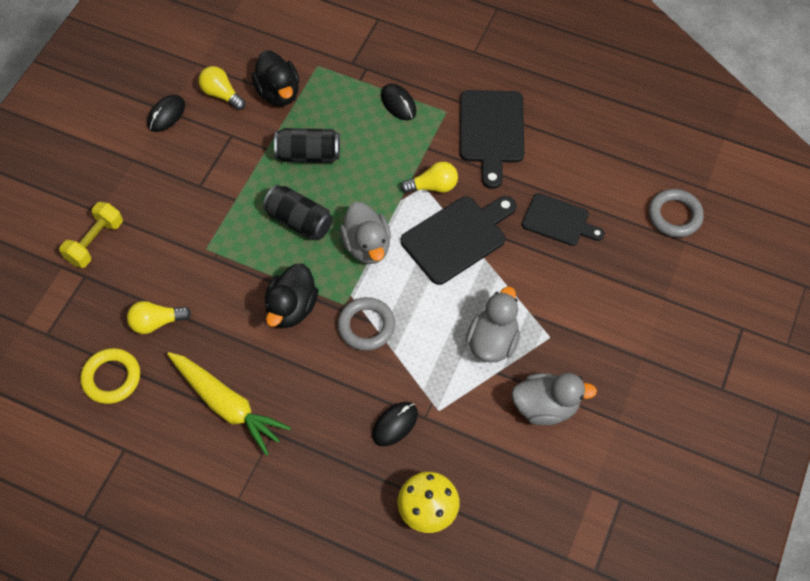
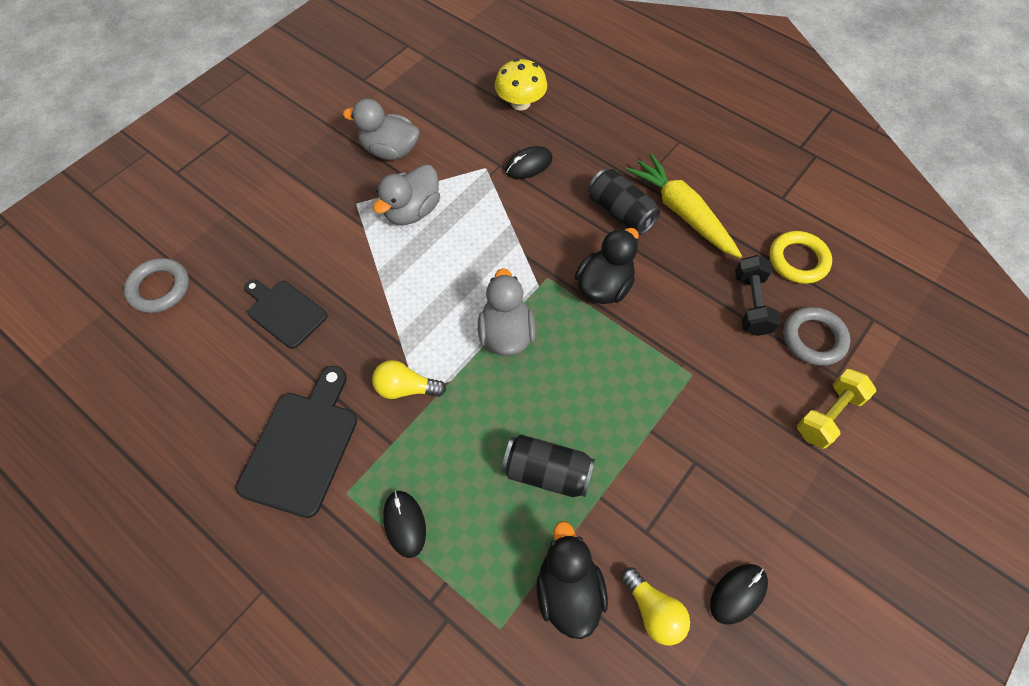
camera: 165 degrees left, 0 degrees up
(157, 322) = (751, 304): yellow light bulb -> black dumbbell
(299, 221) = (577, 382): black can -> black can (620, 212)
(366, 326) = (531, 252): grey ring -> grey ring (813, 339)
(457, 237) = (403, 320): black cutting board -> none

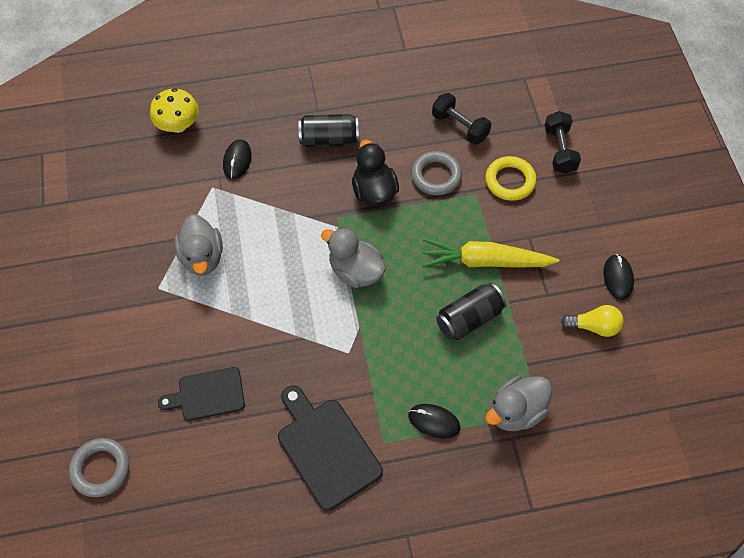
camera: 50 degrees left, 0 degrees up
(390, 150) = (132, 234): grey duck -> grey duck (516, 411)
(406, 388) = (340, 357): yellow light bulb -> none
(568, 591) = (548, 361): black duck -> none
(682, 212) = (363, 107): yellow carrot -> yellow carrot (485, 261)
(798, 260) = (454, 79): yellow ring -> yellow ring (510, 181)
(813, 339) = (509, 116): grey ring -> grey ring (436, 176)
(828, 415) = (559, 150): yellow dumbbell -> black dumbbell

